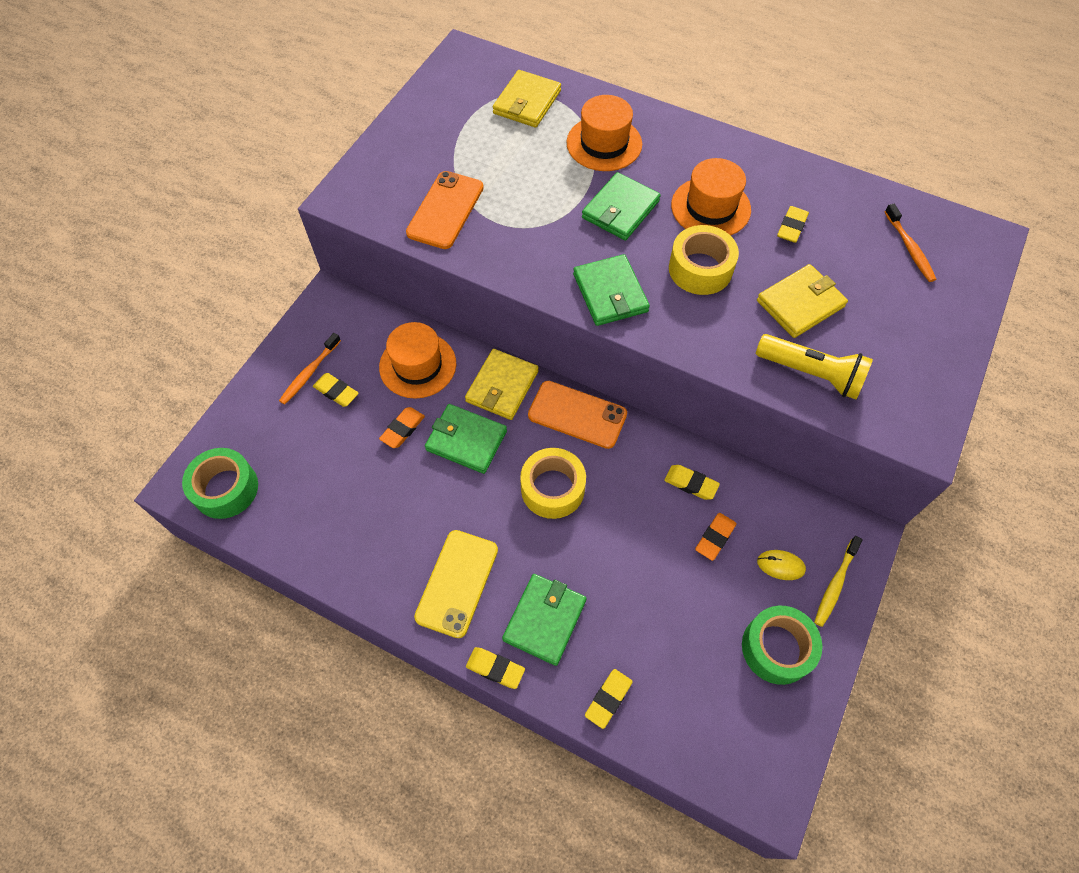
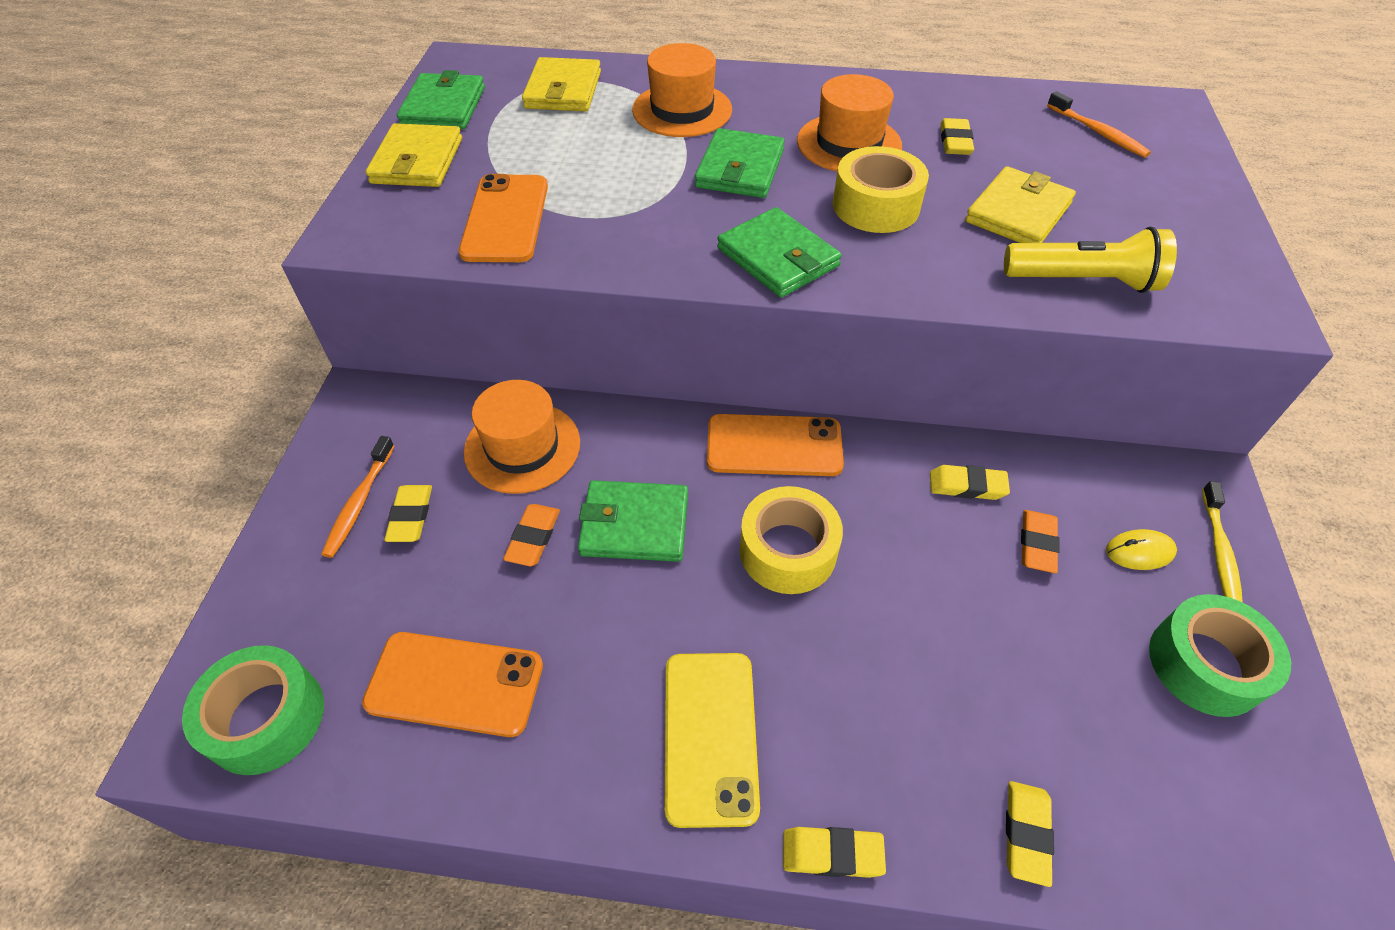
camera: 20 degrees left, 10 degrees down
(329, 504) = (455, 684): none -> orange phone
(336, 392) = (411, 516): yellow eraser -> yellow eraser turned 75 degrees clockwise
(502, 386) = (654, 440): yellow wallet -> yellow wallet (417, 161)
(545, 620) = (869, 744): green wallet -> green wallet (444, 107)

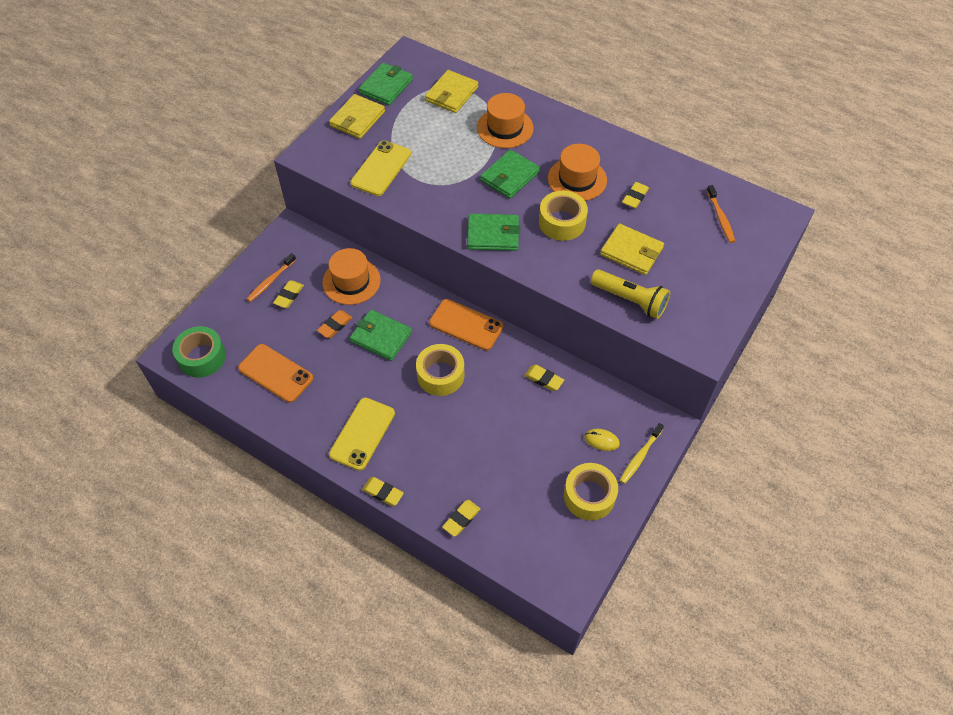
camera: 25 degrees right, 5 degrees up
(505, 219) = (381, 168): orange phone -> yellow phone
(777, 257) = (493, 234): green wallet -> green wallet turned 75 degrees counterclockwise
(1018, 212) = (631, 251): yellow wallet -> yellow wallet turned 60 degrees clockwise
(1037, 544) = (556, 418): orange eraser -> none
(1205, 664) = (589, 496): green tape -> yellow tape

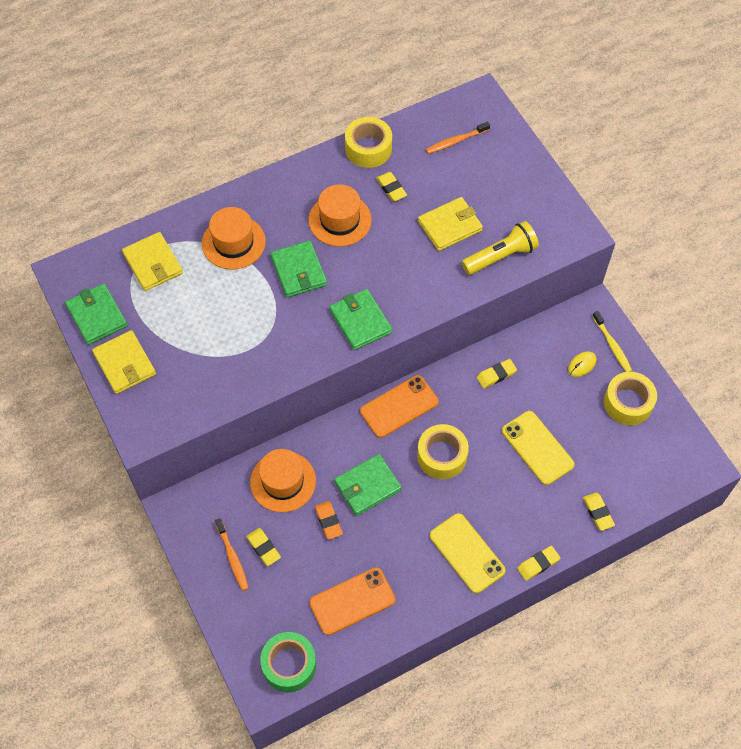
camera: 60 degrees left, 5 degrees up
(381, 168) = (210, 375): yellow phone -> yellow phone (537, 448)
(493, 234) = (360, 321): green wallet -> green wallet turned 60 degrees counterclockwise
(562, 222) = (382, 259): yellow tape -> yellow tape (368, 148)
(720, 218) = (456, 141): orange toothbrush -> orange toothbrush turned 135 degrees clockwise

